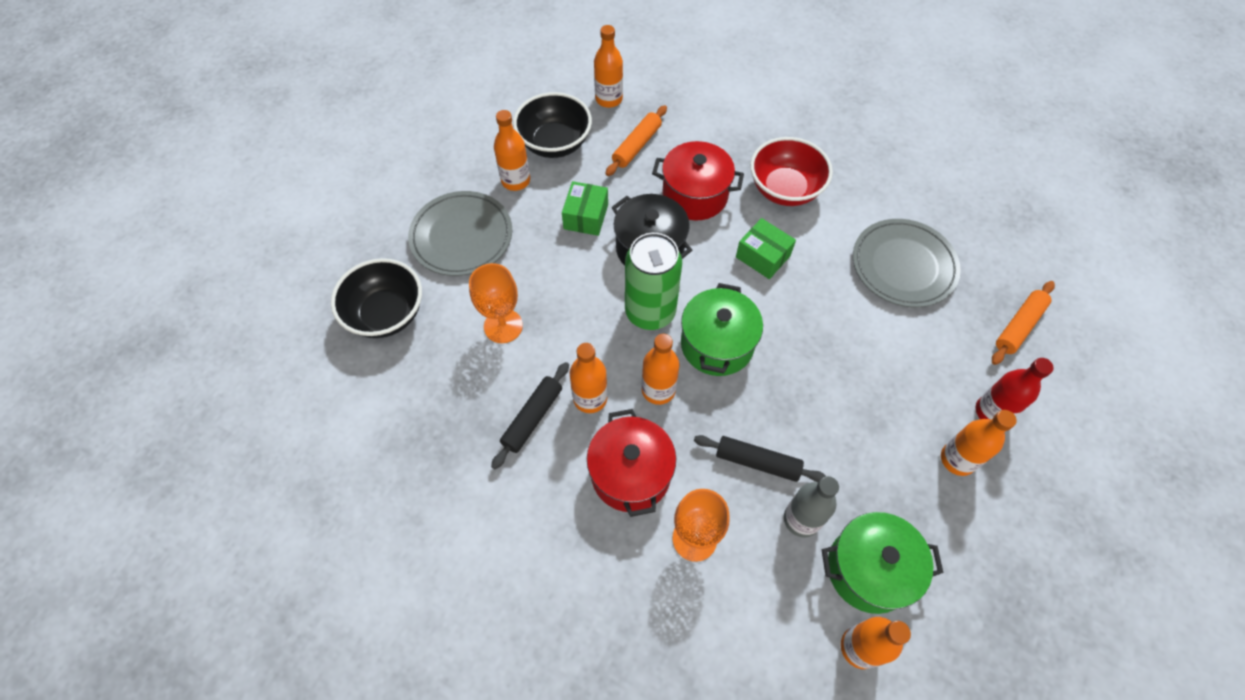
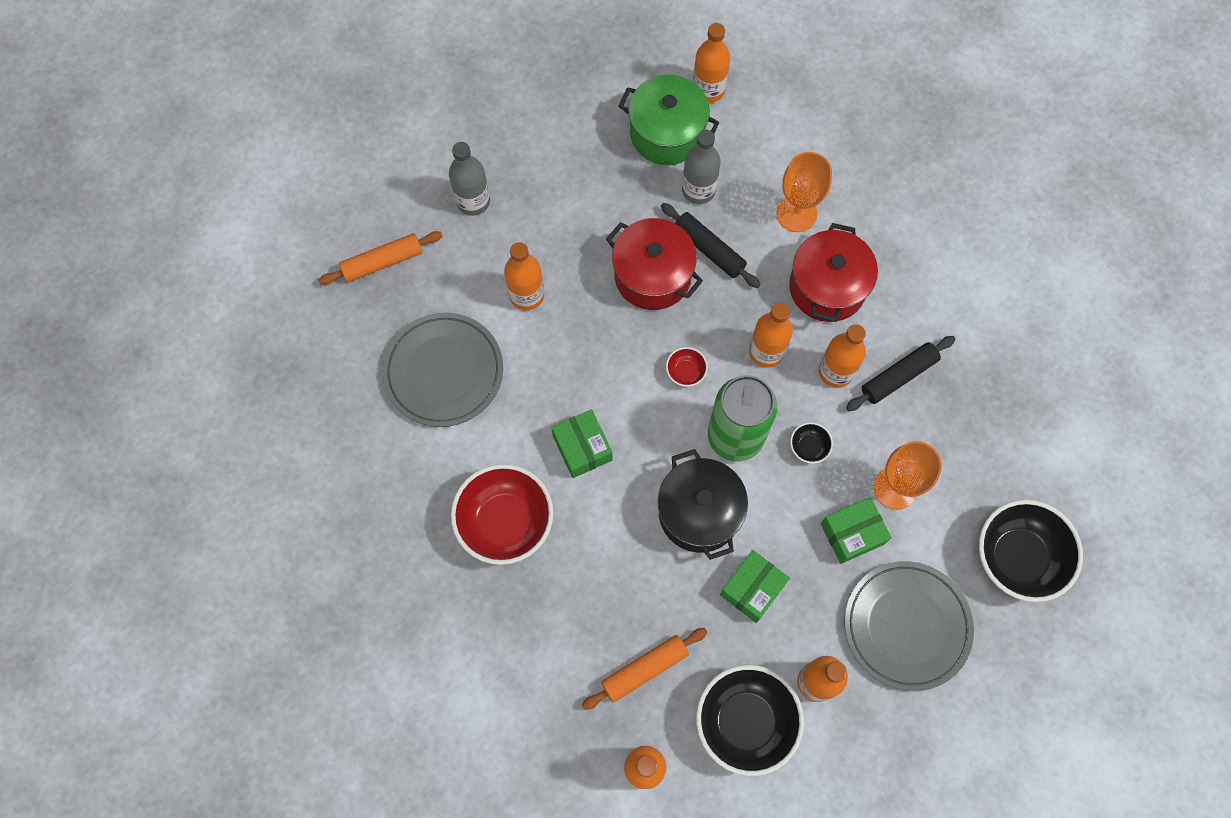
camera: 155 degrees left, 10 degrees up
(526, 280) = (852, 534): none -> green box
(587, 328) = (808, 447): none -> black bowl
(695, 195) = (612, 561): red pot -> red pot (652, 276)
(717, 344) = (685, 372): green pot -> red bowl
(957, 459) = (534, 178): orange bottle -> orange bottle (527, 295)
(991, 412) = (473, 201): red bottle -> grey bottle

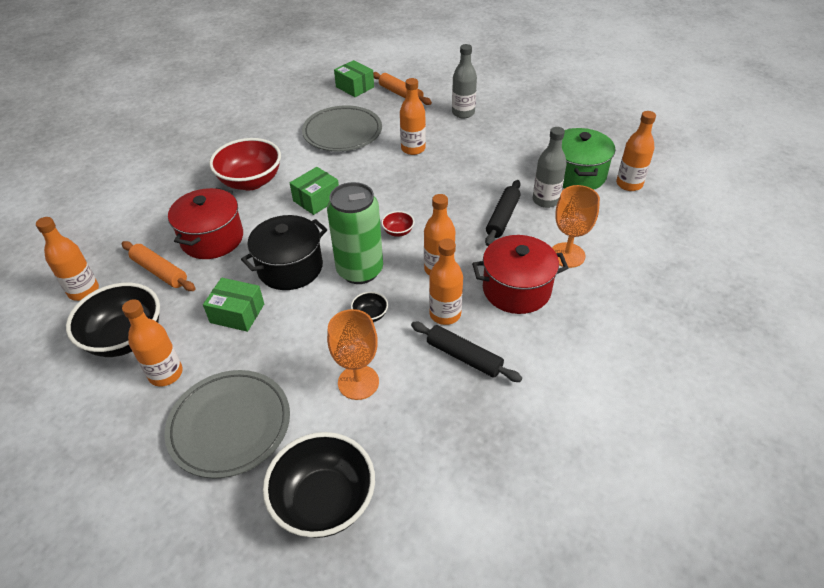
camera: 70 degrees right, 25 degrees down
(652, 276) = (463, 197): red pot -> red pot (212, 239)
(852, 534) = (304, 363): green box -> green box (355, 87)

